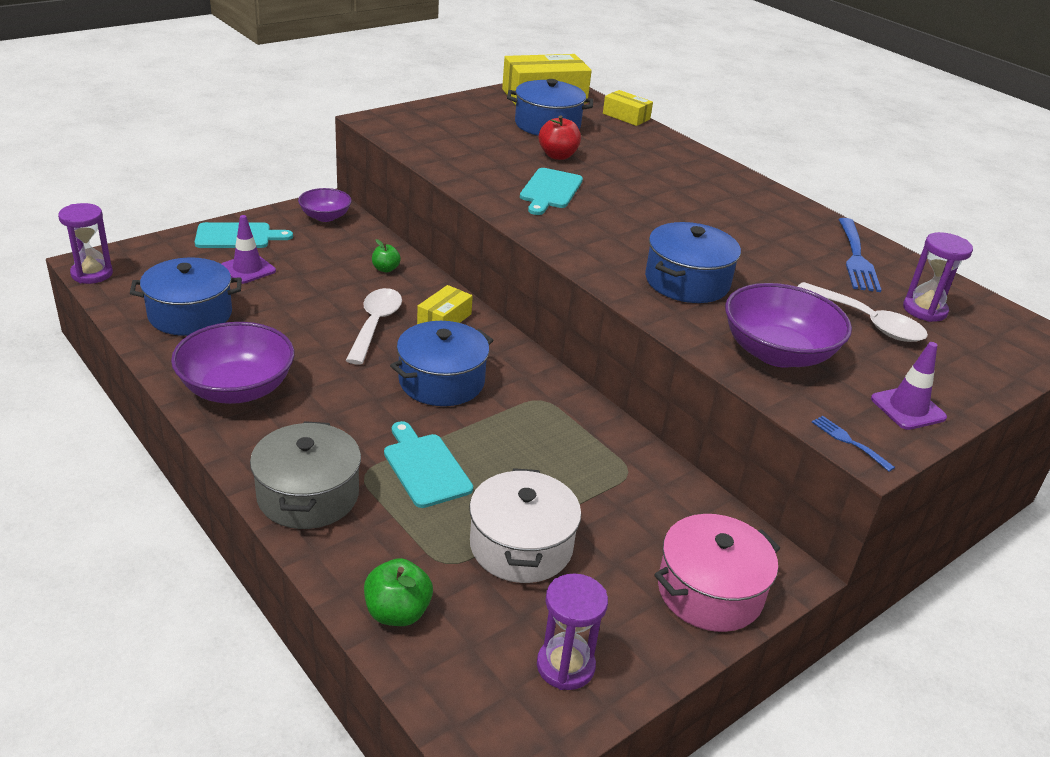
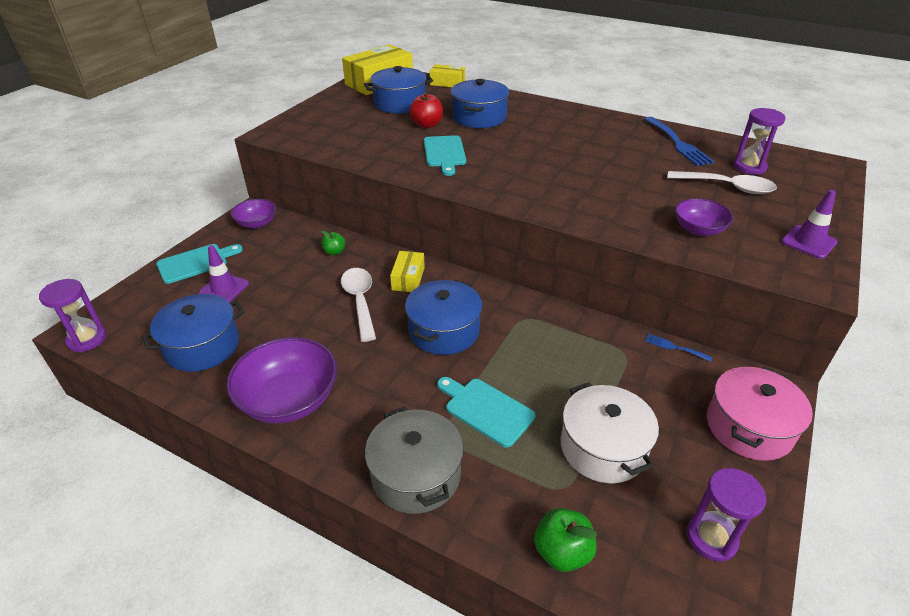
camera: 20 degrees left, 5 degrees up
(687, 282) = (595, 195): blue pot -> blue pot (479, 117)
(777, 353) = (698, 229): purple bowl -> purple bowl, size x0.58
(849, 441) = (801, 281): blue fork -> blue fork (674, 347)

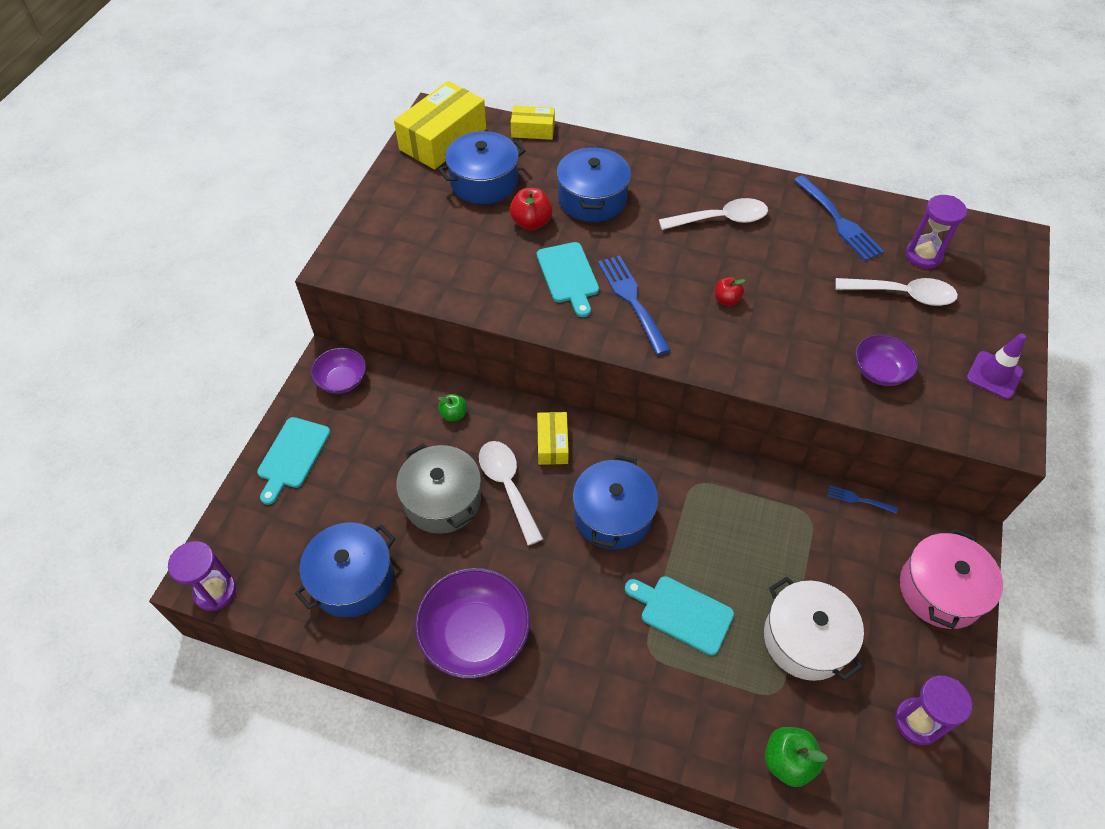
camera: 10 degrees left, 15 degrees up
(196, 263) = (292, 456): turquoise cutting board -> turquoise cutting board turned 150 degrees clockwise
(224, 288) = (343, 491): purple traffic cone -> none
(416, 475) = (632, 703): grey pot -> grey pot (442, 500)
(491, 170) = (631, 300): none -> blue fork
(571, 177) = (726, 300): none -> red apple
(579, 135) = (721, 219): none -> white spoon

